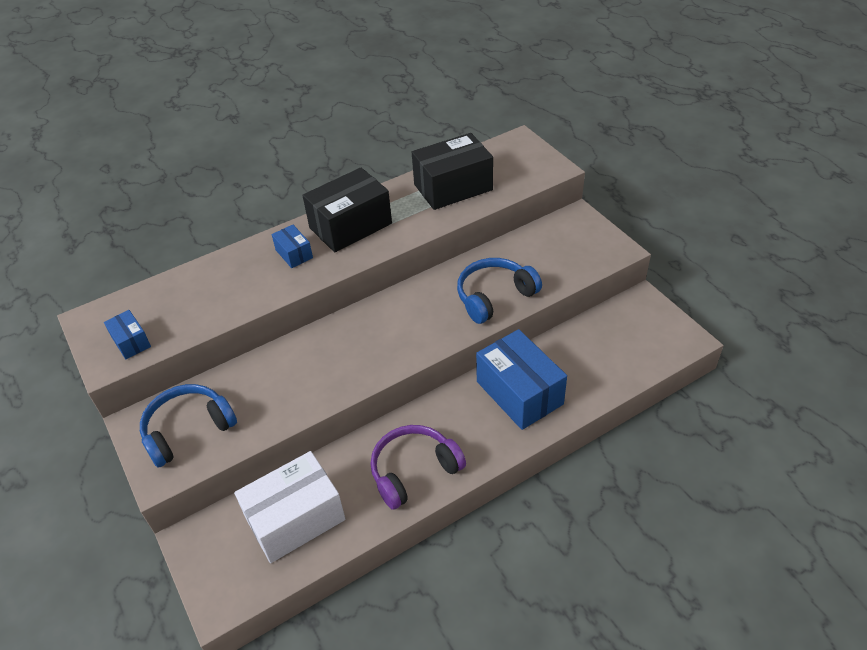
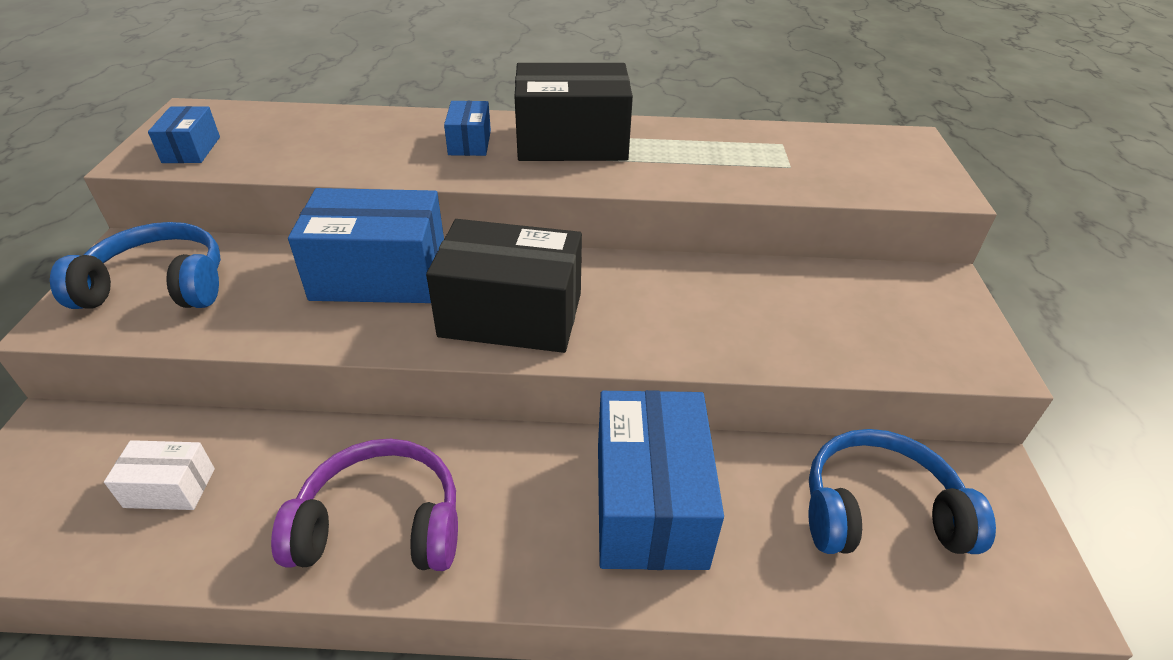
camera: 30 degrees right, 5 degrees down
(295, 519) = (170, 488): white box -> white box, size x0.49
(305, 356) = (380, 275): none -> blue box
(453, 187) = (756, 155): black box -> black box (511, 315)
(494, 296) = (710, 329): blue headphones -> blue headphones (879, 512)

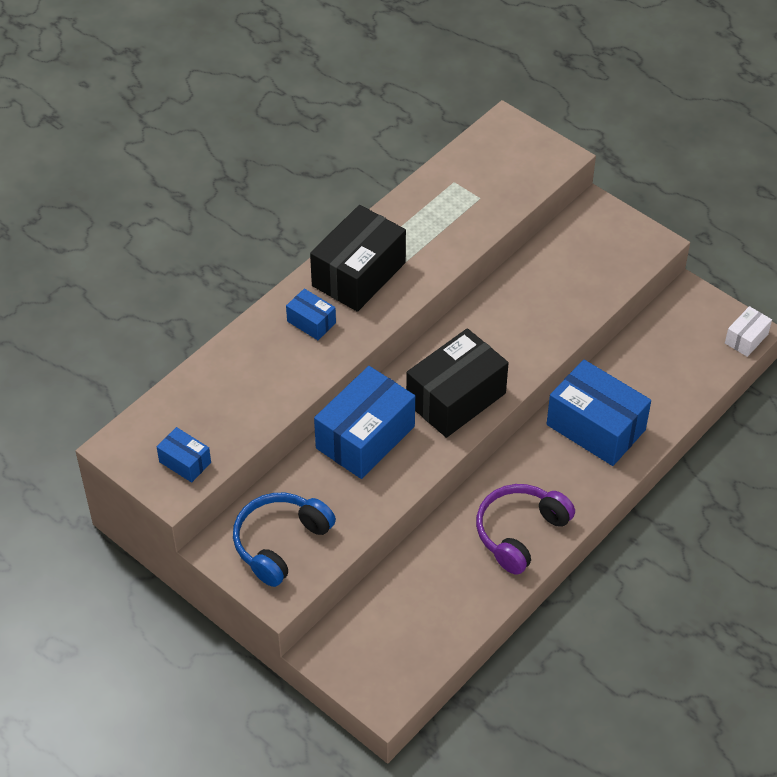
camera: 50 degrees left, 10 degrees up
(170, 488) = (421, 607): white box -> white box (746, 339)
(879, 512) = (670, 350): blue headphones -> none

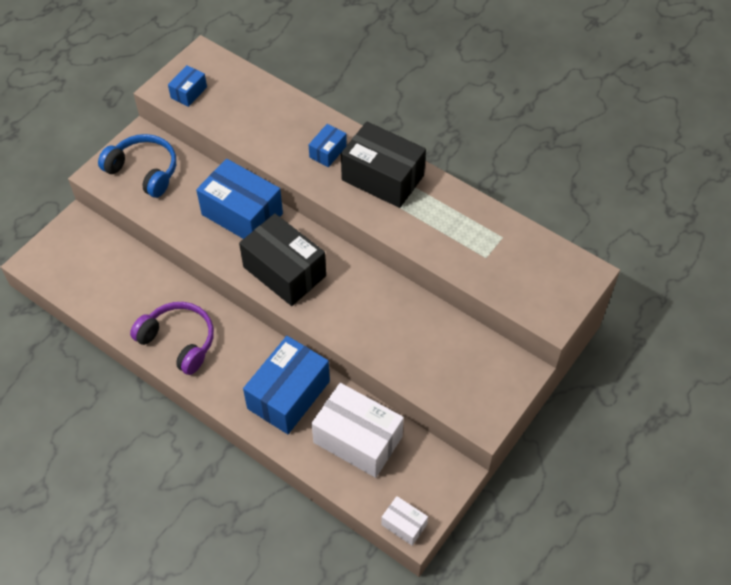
camera: 85 degrees right, 5 degrees up
(651, 369) = (357, 439): none -> white box

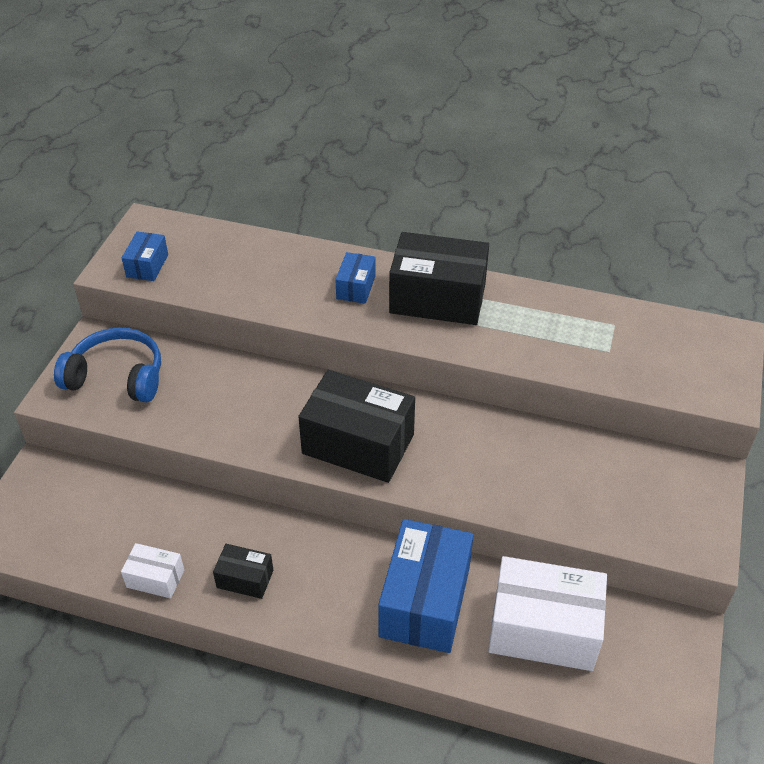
camera: 20 degrees left, 10 degrees down
(178, 341) = (245, 579): purple headphones -> black box
(242, 214) = (270, 392): blue box -> none
(404, 524) = (662, 721): white box -> white box (155, 578)

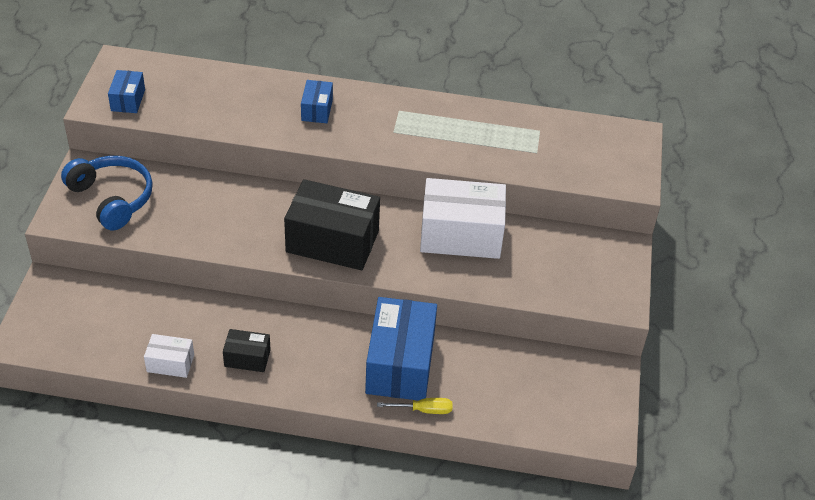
camera: 10 degrees left, 0 degrees up
(117, 376) = (112, 198): blue headphones -> blue headphones turned 45 degrees clockwise
(437, 298) = (389, 116): black box -> none
(447, 665) = (424, 410): none -> yellow screwdriver
(543, 629) = (498, 378): white box -> white box (461, 235)

